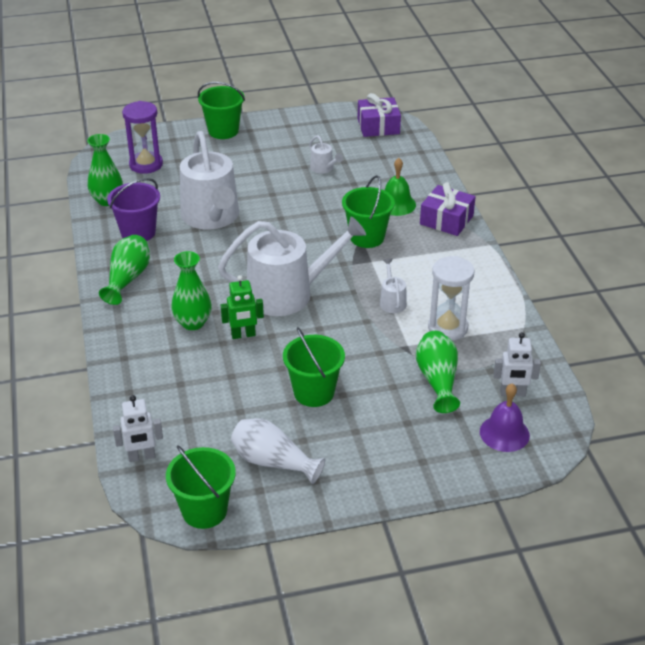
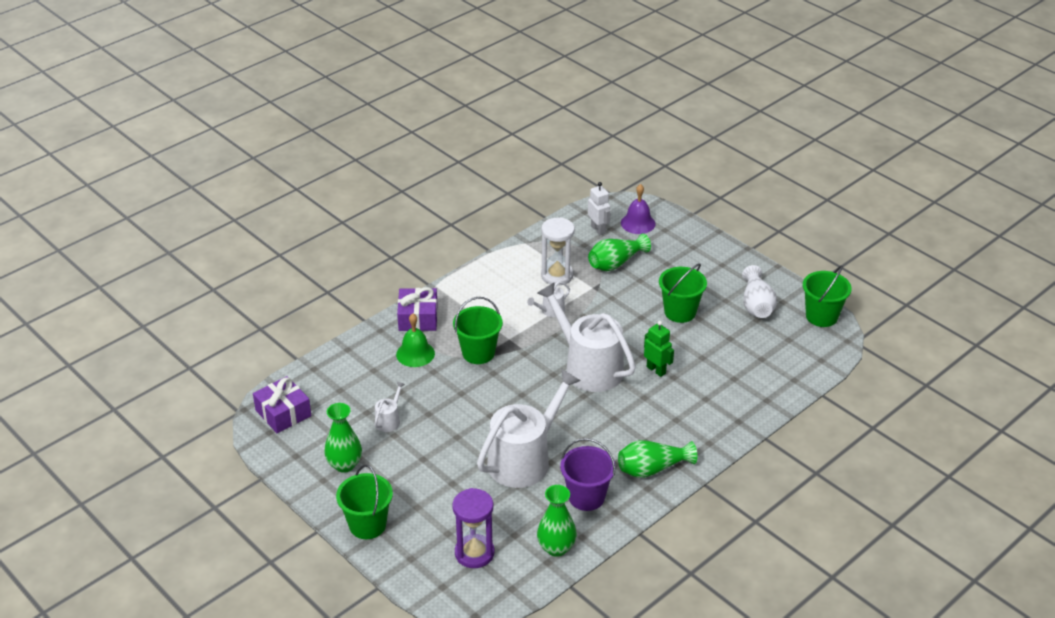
camera: 120 degrees left, 0 degrees up
(141, 457) = (812, 363): white robot -> none
(193, 323) = (668, 403): green vase -> green vase (344, 465)

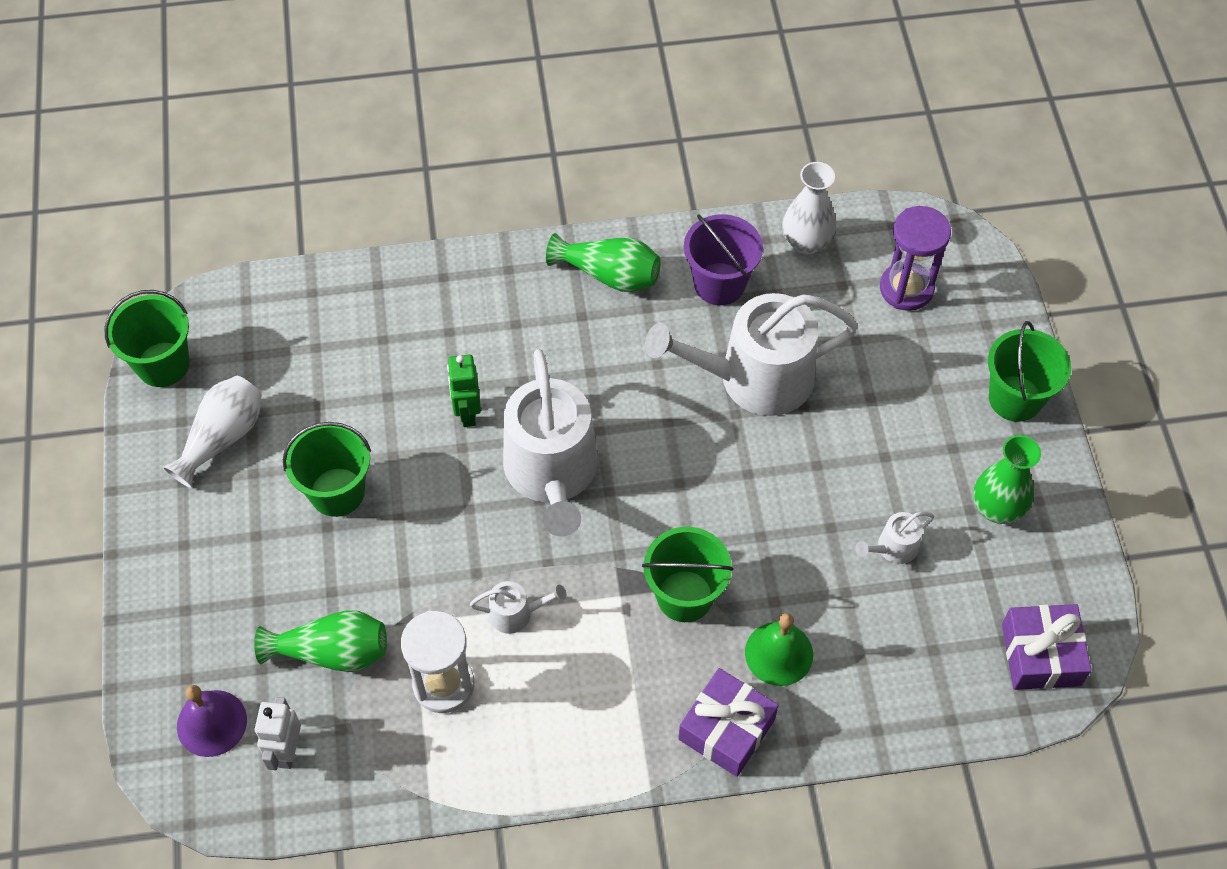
camera: 145 degrees left, 20 degrees up
(556, 548) = (806, 242): green vase -> white vase

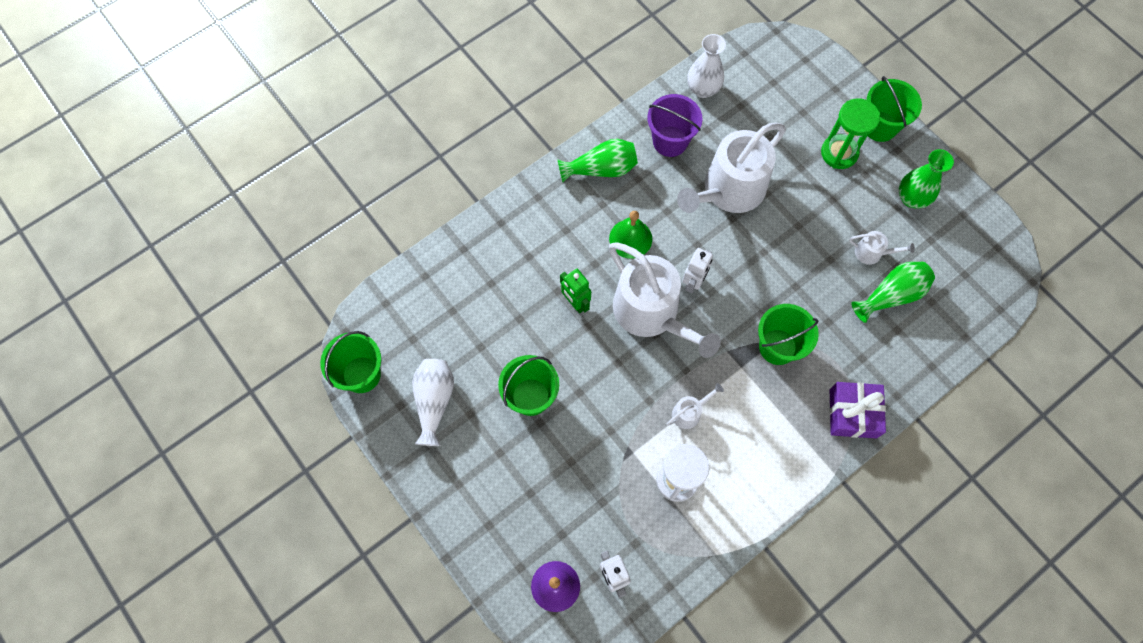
camera: 30 degrees left, 10 degrees up
(332, 652) = (597, 499): green vase -> green vase (891, 295)
(630, 464) = (693, 282): none -> white robot
(779, 653) = (851, 351): green bell -> green bell (630, 238)
(893, 548) = (872, 253): white watering can -> white watering can turned 105 degrees counterclockwise
(906, 288) = (778, 89): purple hourglass -> none
(935, 404) = (839, 153): none -> green hourglass
(1040, 654) = (988, 272): purple gift -> none

